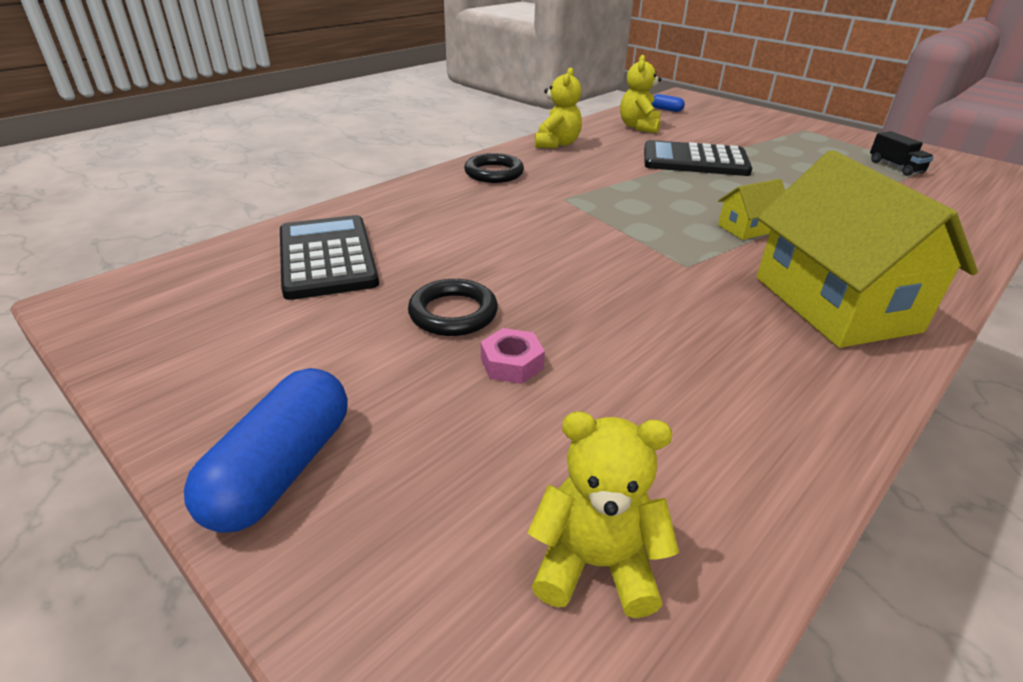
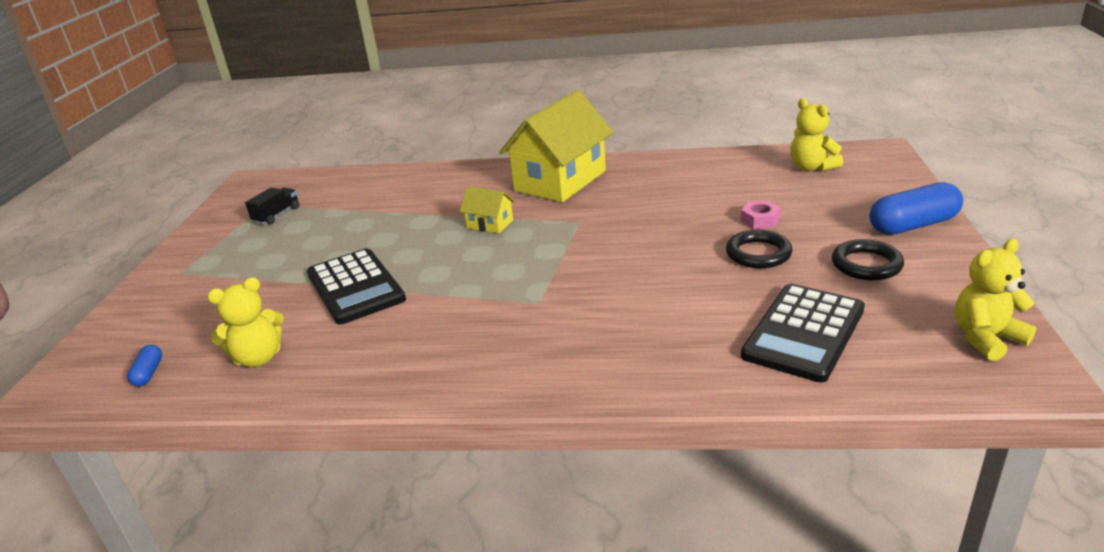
camera: 125 degrees left, 5 degrees down
(494, 173) = (531, 365): black ring -> black ring (866, 264)
(556, 144) = (388, 377): yellow teddy bear -> yellow teddy bear (986, 338)

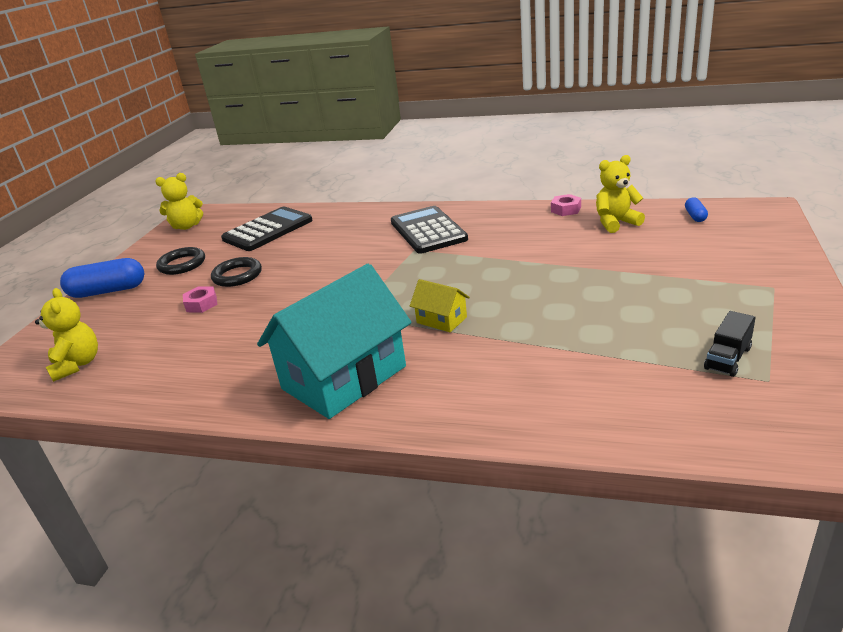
camera: 170 degrees left, 0 degrees up
(311, 388) = (566, 209): none -> pink nut
(355, 287) = (565, 265): black calculator -> black calculator (428, 231)
(560, 181) = (344, 378): yellow house -> turquoise house

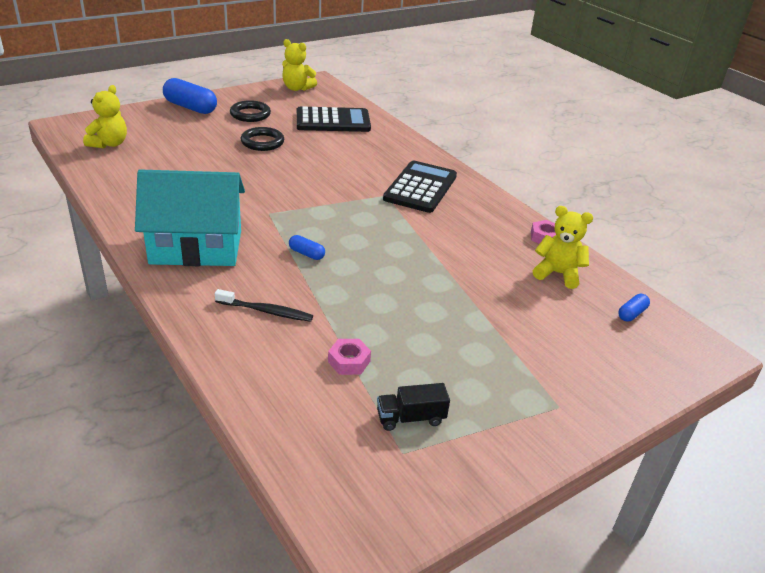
camera: 35 degrees right, 5 degrees up
(201, 304) = (215, 148): pink nut -> pink nut (349, 361)
(441, 320) = (306, 254): yellow house -> blue capsule
(498, 375) = (266, 311): none -> black toothbrush

